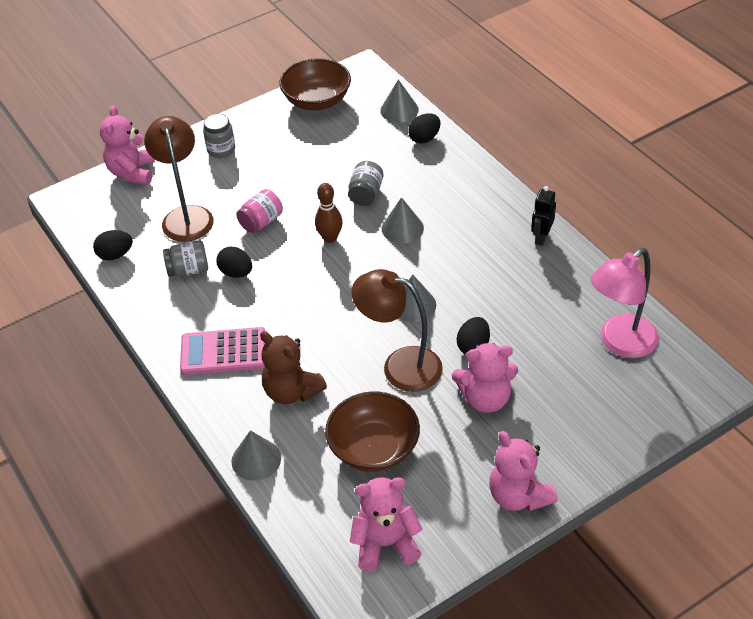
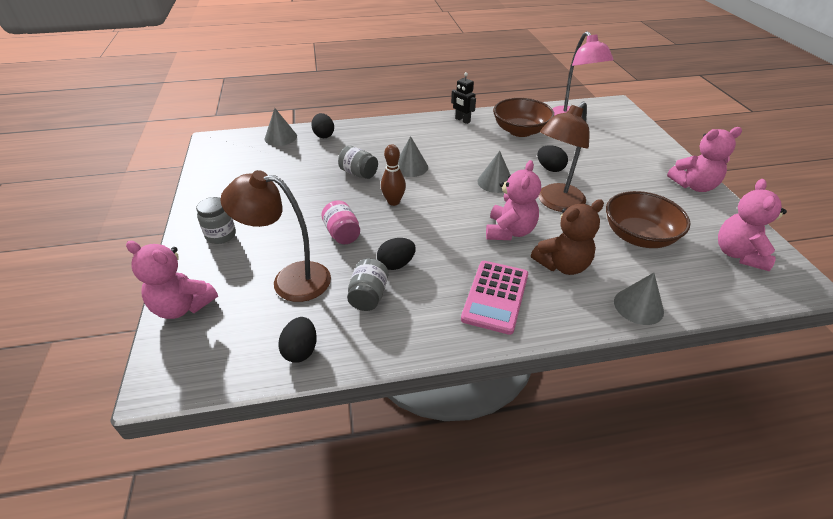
camera: 70 degrees left, 5 degrees down
(317, 100) = (222, 169): brown bowl -> brown bowl (520, 131)
(485, 399) = (602, 176): pink teddy bear -> pink teddy bear (509, 231)

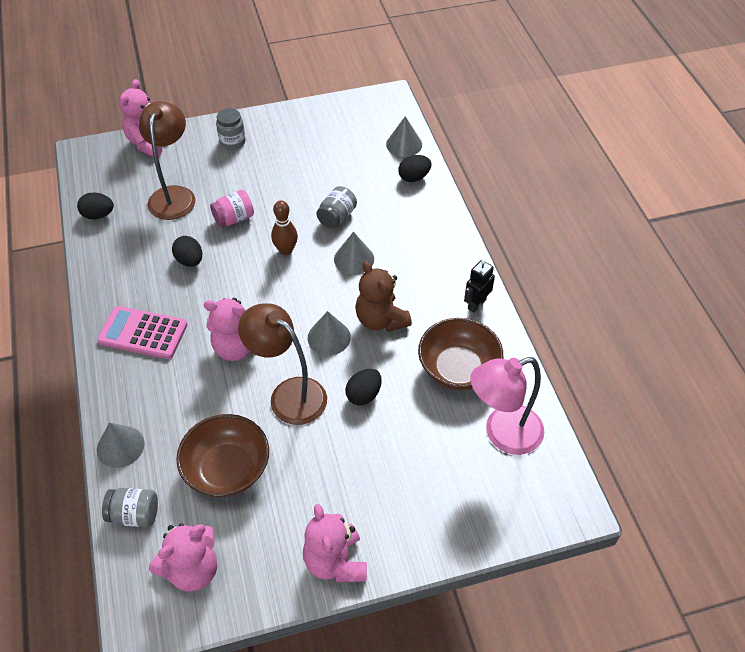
camera: 85 degrees right, 10 degrees up
(369, 296) = (151, 246): grey jar -> grey jar (134, 515)
(562, 265) = (182, 389): brown teddy bear -> brown teddy bear (381, 320)
(738, 254) = (192, 569): pink teddy bear -> pink teddy bear turned 135 degrees clockwise

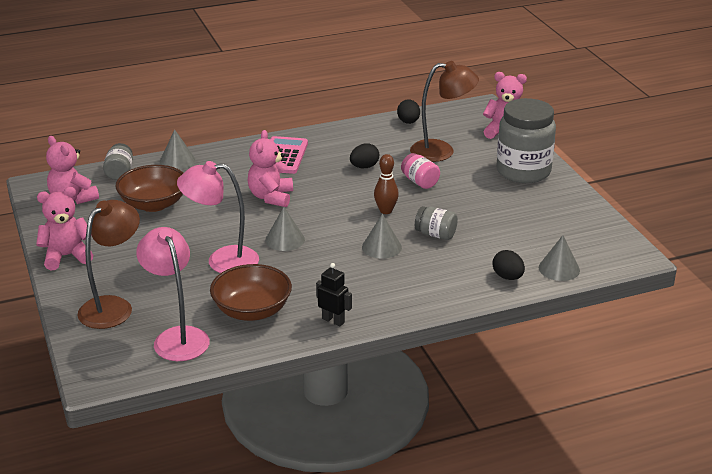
camera: 85 degrees right, 20 degrees down
(232, 142) = (523, 171): grey jar -> grey jar, size x2.09
(289, 394) = (223, 225): brown lamp -> brown lamp (113, 306)
(364, 395) = (222, 261): black egg -> pink lamp
(381, 320) = (307, 265): brown teddy bear -> none

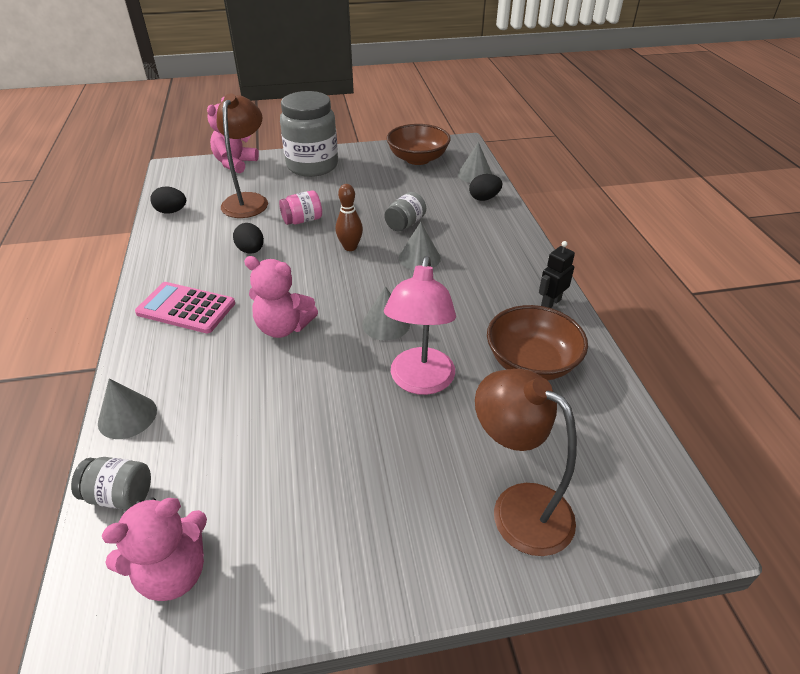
camera: 80 degrees left, 10 degrees up
(66, 256) = (366, 577): pink teddy bear -> none
(153, 204) = (246, 450): brown bowl -> brown bowl (418, 159)
(177, 337) = (588, 435): pink lamp -> none

